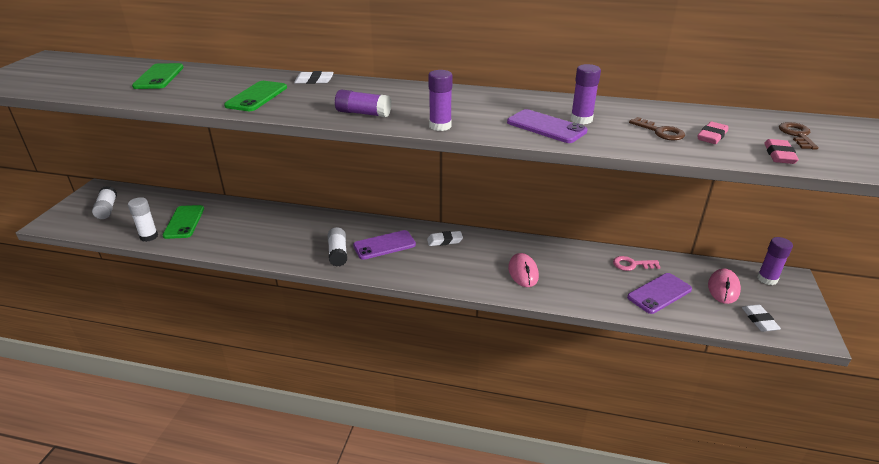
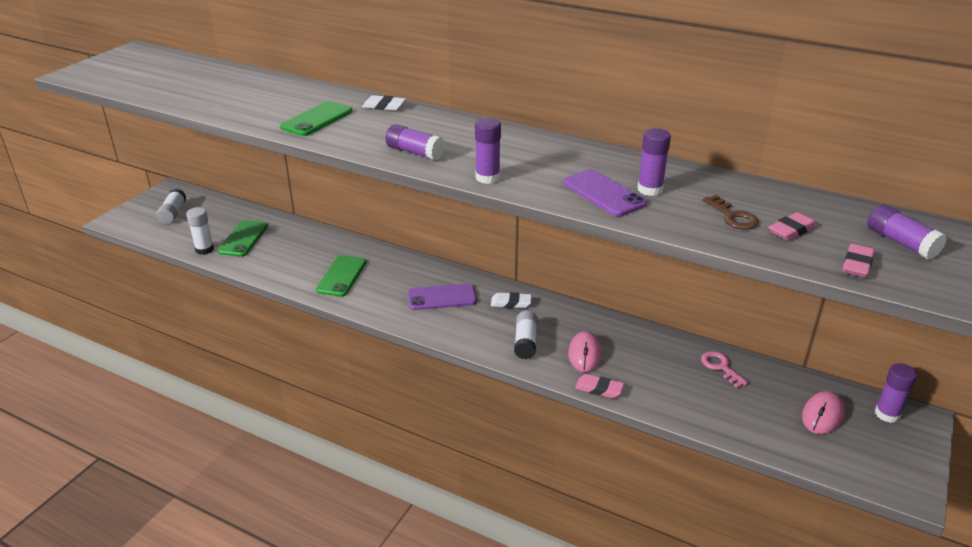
camera: 15 degrees right, 0 degrees up
(159, 77) = (231, 84): green phone -> green phone (341, 276)
(338, 253) = (388, 298): white glue stick -> white glue stick (525, 342)
(547, 299) = (599, 389): none -> pink eraser
(632, 264) = (721, 367): pink key -> pink key turned 45 degrees clockwise
(659, 293) = (737, 406): purple phone -> none
(759, 320) = (847, 461): white eraser -> none
(797, 135) = (901, 243): brown key -> purple glue stick

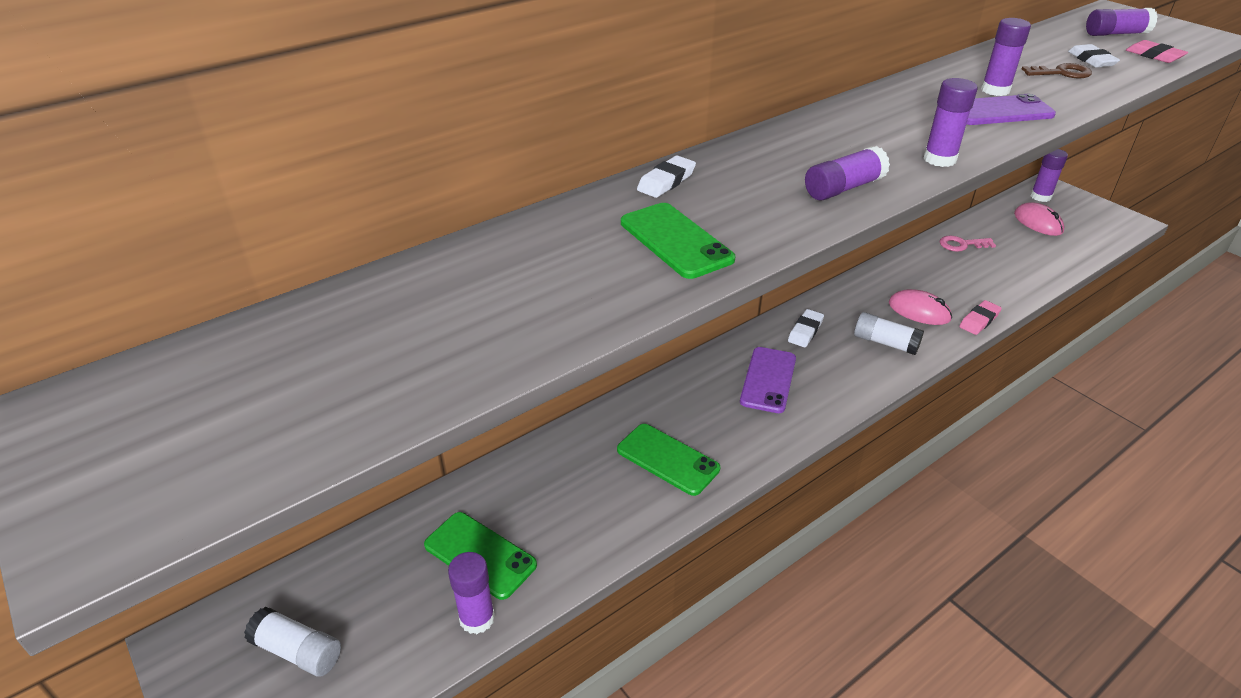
camera: 65 degrees left, 5 degrees up
(204, 249) = (477, 618): white glue stick -> purple glue stick
(791, 230) = (1091, 60): pink eraser -> white eraser

